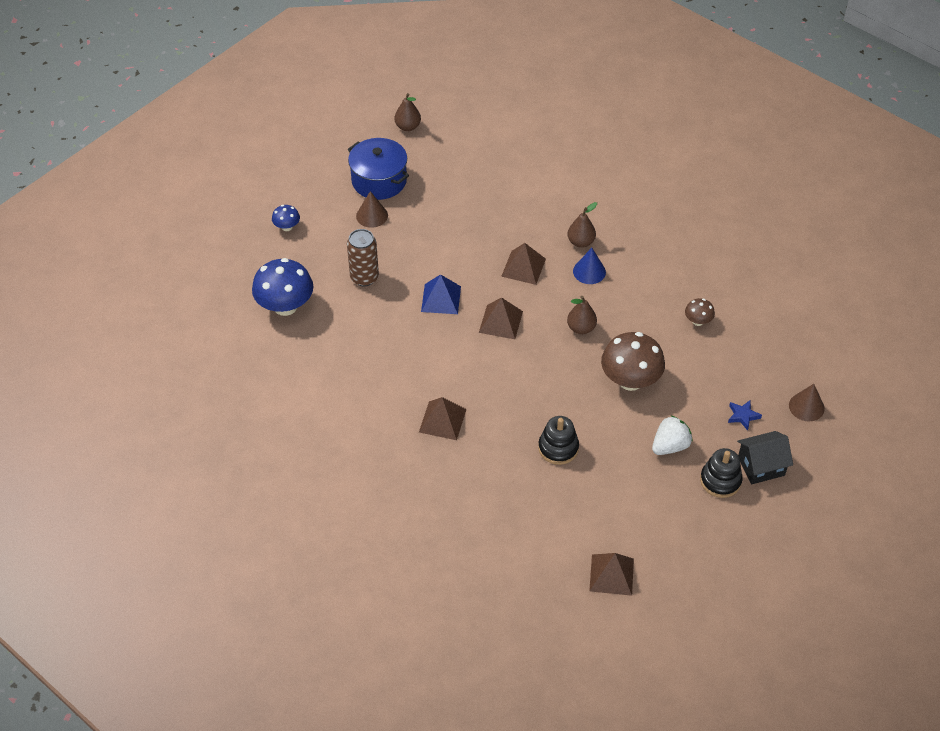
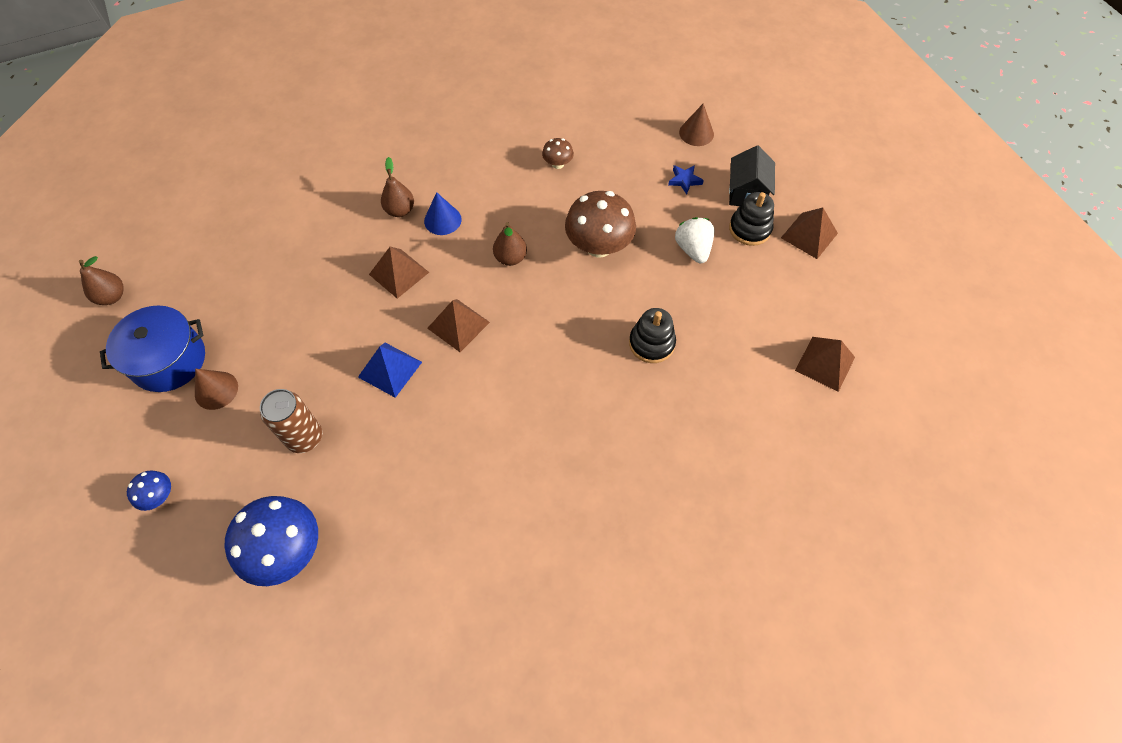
camera: 65 degrees left, 10 degrees up
(442, 420) = (561, 439): brown pyramid -> brown pyramid (809, 235)

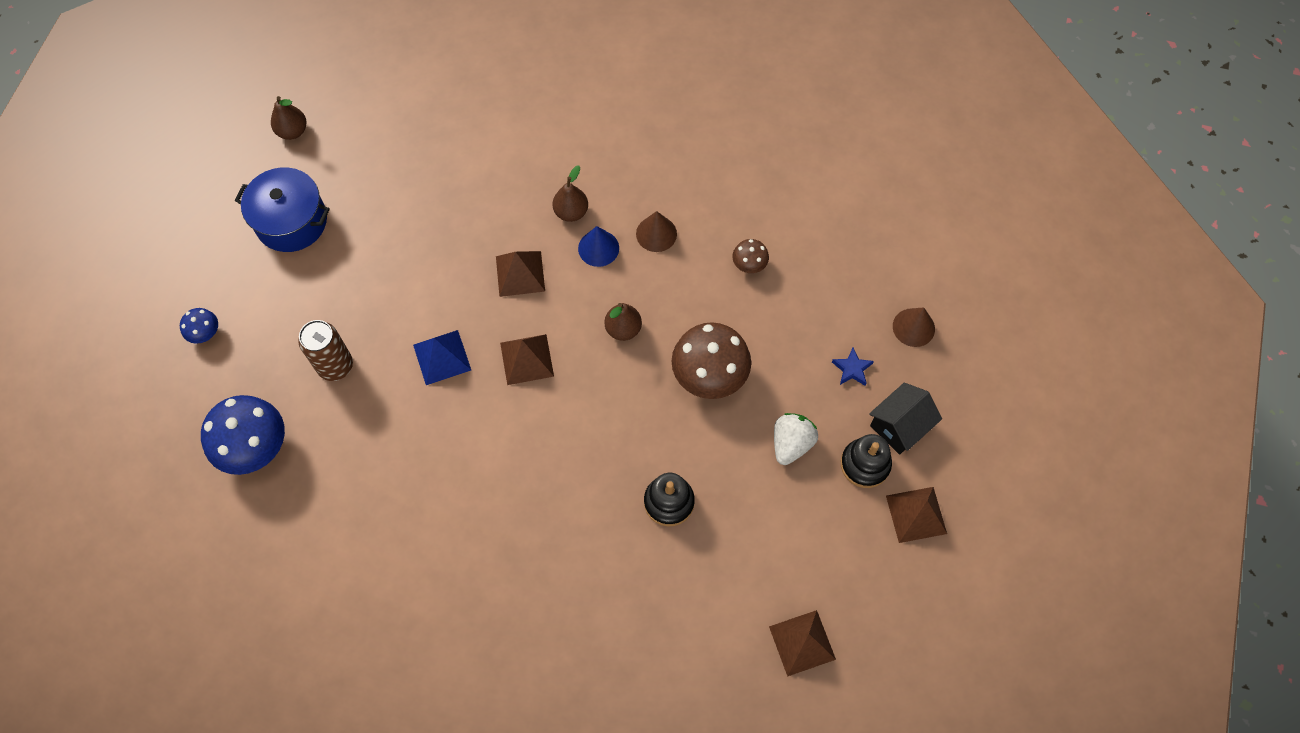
camera: 40 degrees right, 5 degrees up
(216, 390) = (305, 274): brown cone -> brown cone (656, 233)

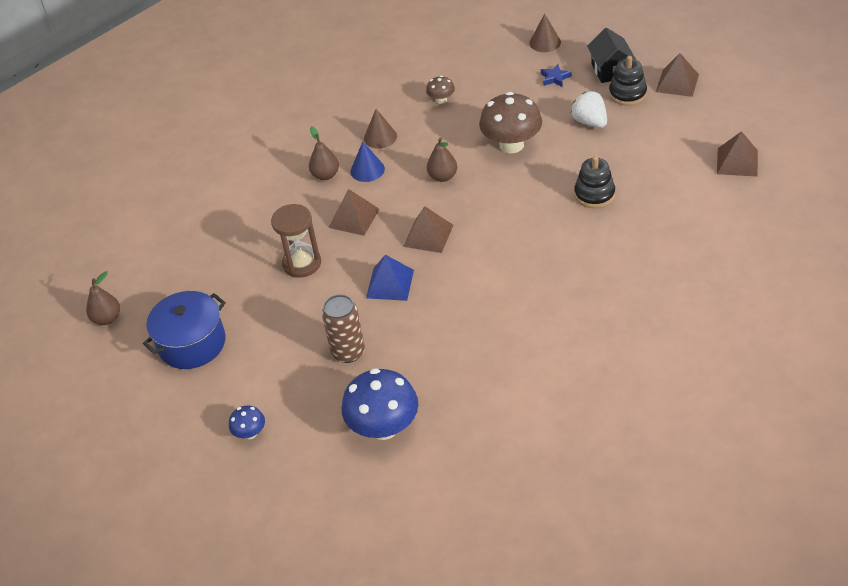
camera: 55 degrees left, 20 degrees down
(434, 259) = (302, 263): none -> brown hourglass

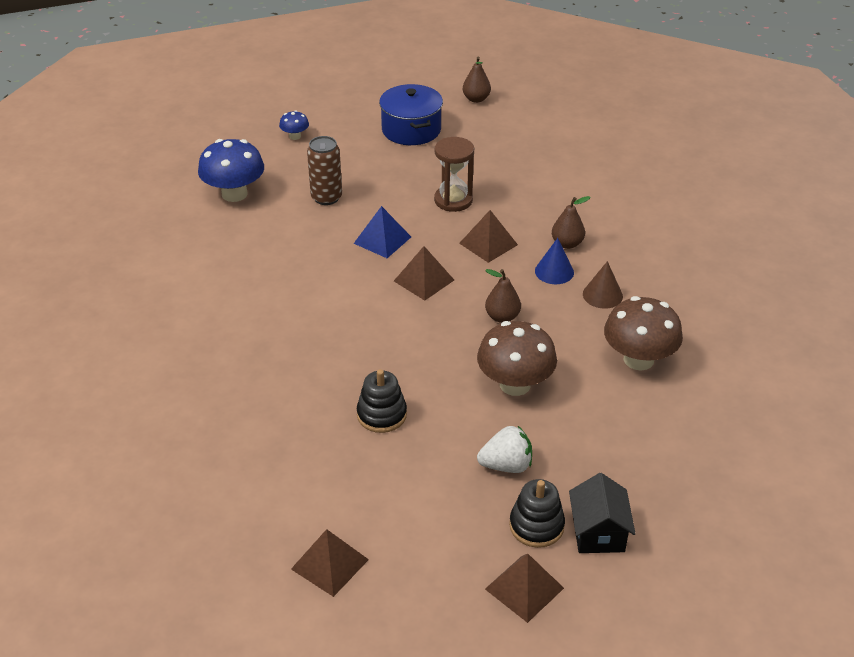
camera: 110 degrees right, 5 degrees down
(441, 100) = (638, 359): brown mushroom -> brown mushroom, size x2.06
(545, 42) = (704, 495): brown cone -> none
(555, 78) = (617, 471): blue star -> none
(610, 70) = (598, 533): black house -> black house turned 75 degrees clockwise

